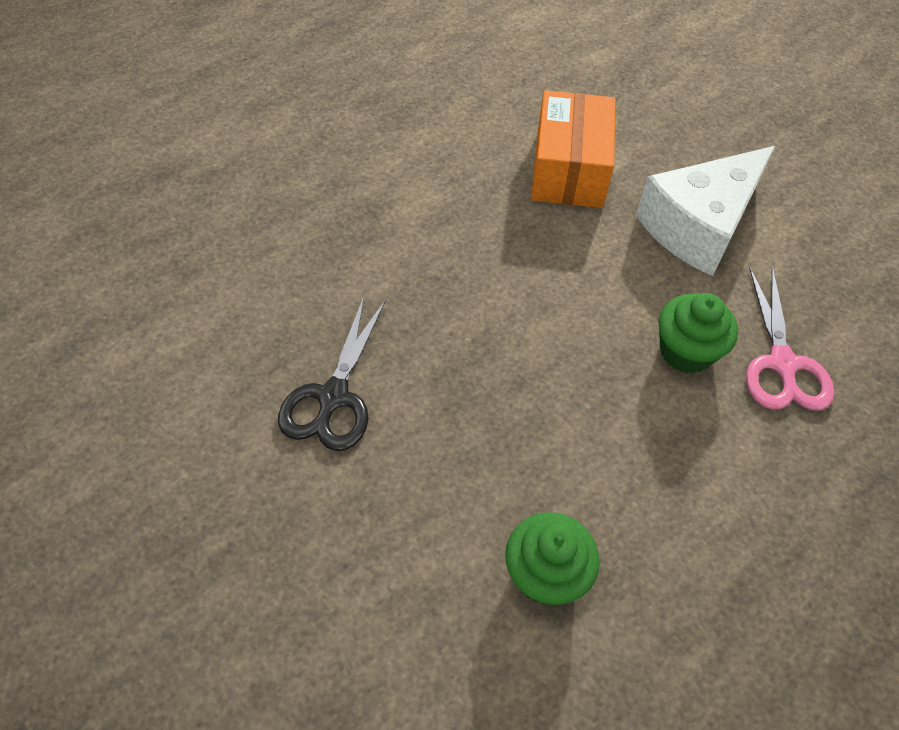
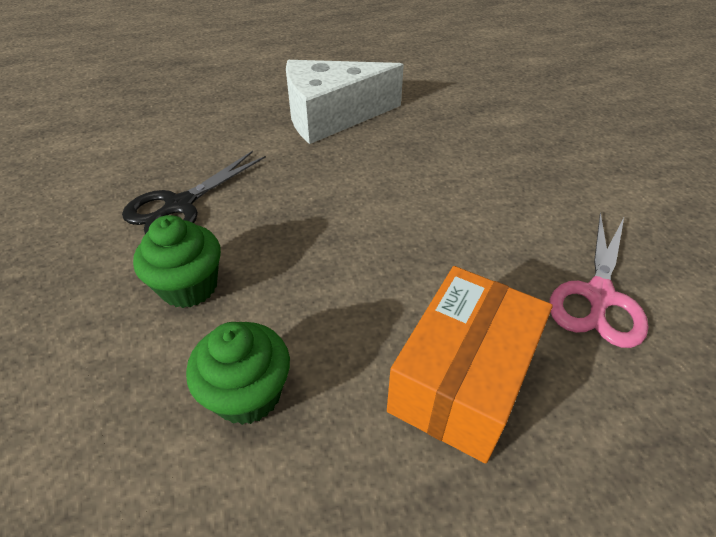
camera: 25 degrees right, 10 degrees down
(568, 169) = (469, 116): orange box -> orange box (462, 380)
(686, 351) = (501, 258): green cupcake -> green cupcake (189, 286)
(699, 226) = (566, 174): white cheese -> white cheese (331, 116)

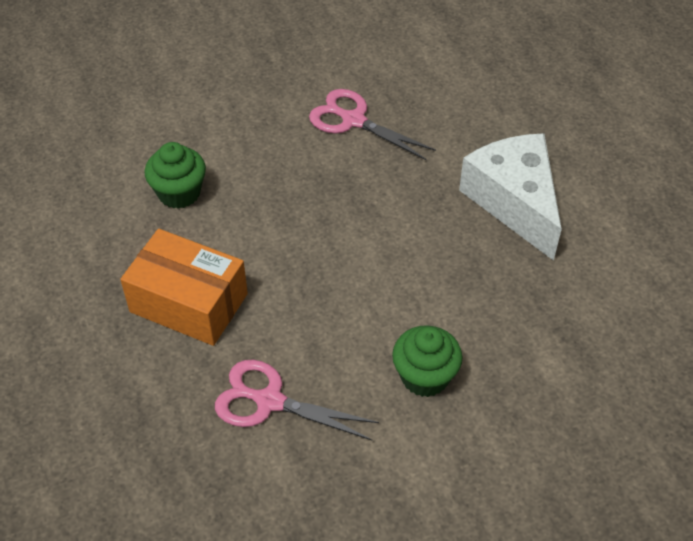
camera: 85 degrees right, 5 degrees up
(180, 205) = (353, 120): black scissors -> pink scissors
(189, 286) = (266, 146): green cupcake -> green cupcake (425, 376)

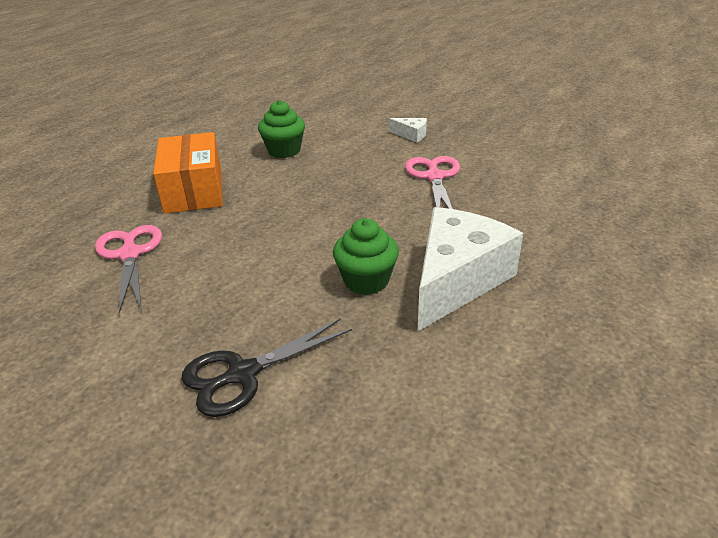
camera: 55 degrees right, 15 degrees down
(257, 86) = (411, 135): none -> white cheese
(425, 376) = (210, 314): green cupcake -> green cupcake (366, 280)
(518, 386) = (243, 374): none -> black scissors

